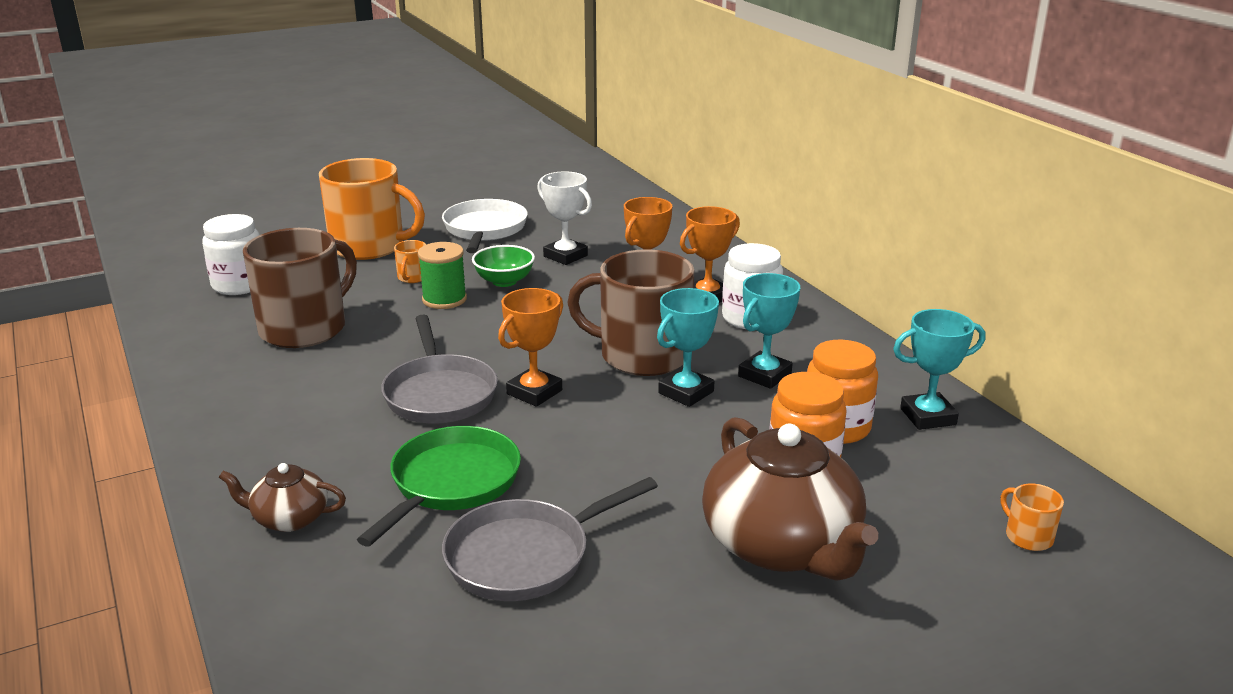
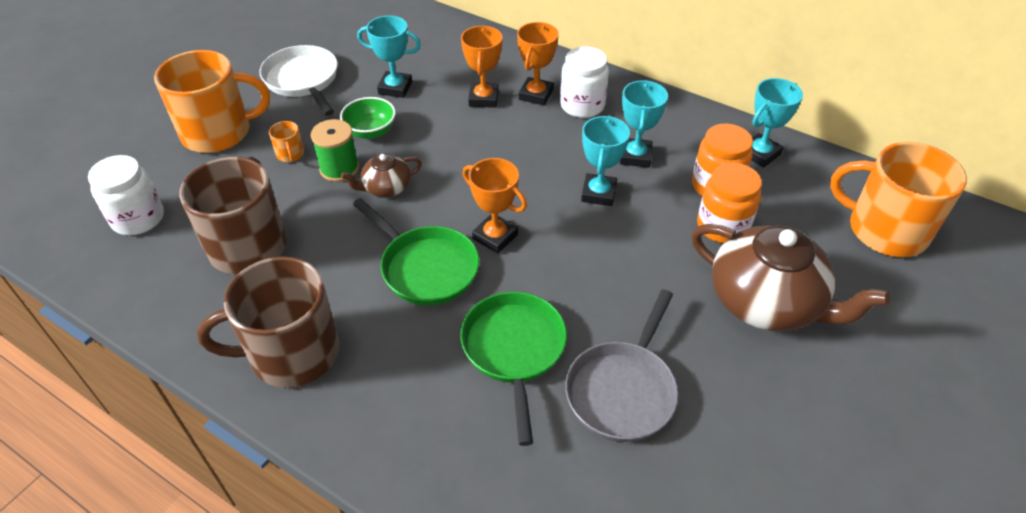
camera: 30 degrees left, 20 degrees up
(289, 518) = (425, 441): brown teapot -> brown teapot (386, 187)
(439, 393) = (425, 267): grey pan -> green pan
(534, 392) = (495, 237): orange trophy -> orange trophy turned 60 degrees counterclockwise
(565, 256) = (395, 88): white trophy -> turquoise trophy
(642, 355) = (540, 170): brown mug -> brown mug (292, 353)
(1028, 536) = (885, 230): orange mug -> orange mug, size x2.50

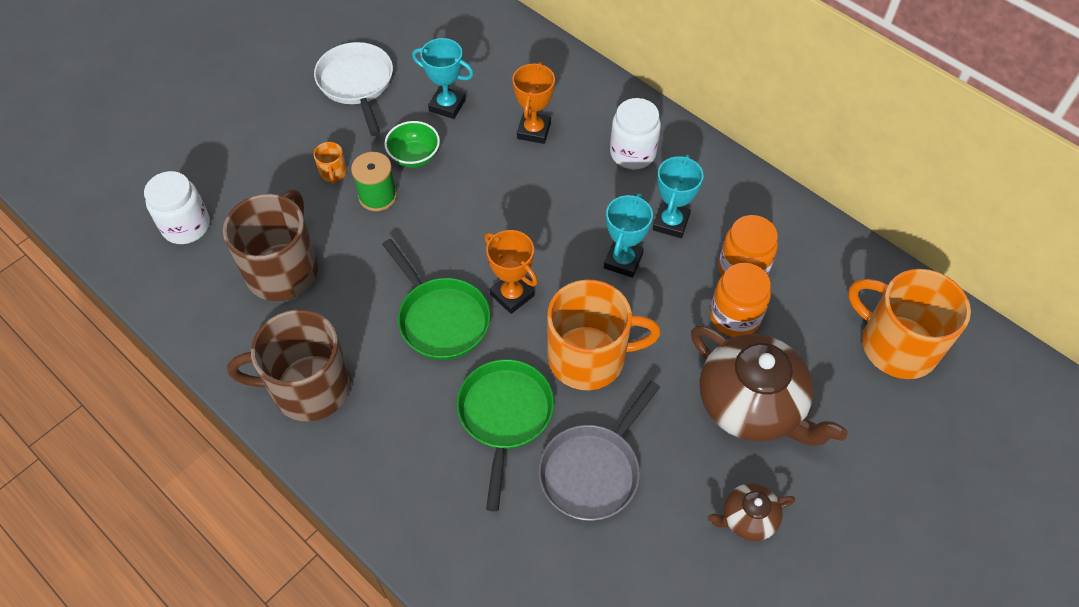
camera: 10 degrees right, 10 degrees up
(218, 132) = (268, 137): orange mug -> orange mug (589, 357)
(386, 187) = (419, 224): brown teapot -> brown teapot (747, 518)
(536, 95) = (588, 133): orange trophy -> none
(760, 154) = (799, 238): turquoise trophy -> none

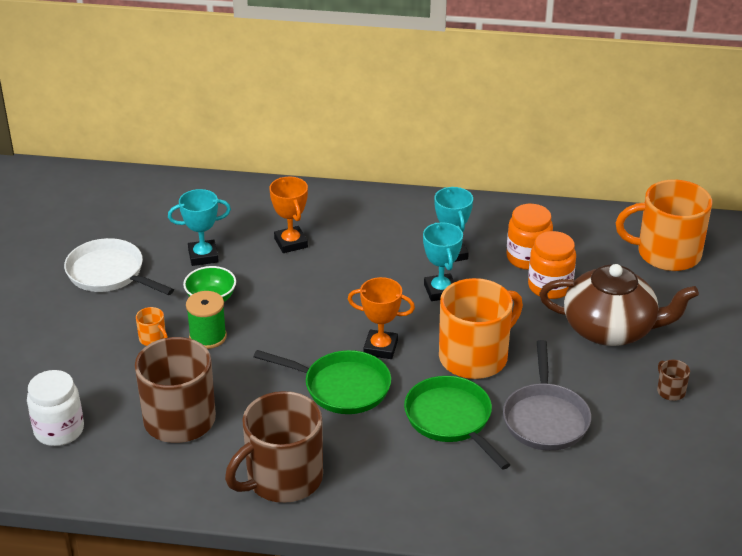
camera: 35 degrees left, 20 degrees down
(632, 153) = (380, 225): white jar -> none
(747, 518) = (670, 391): brown teapot -> brown mug

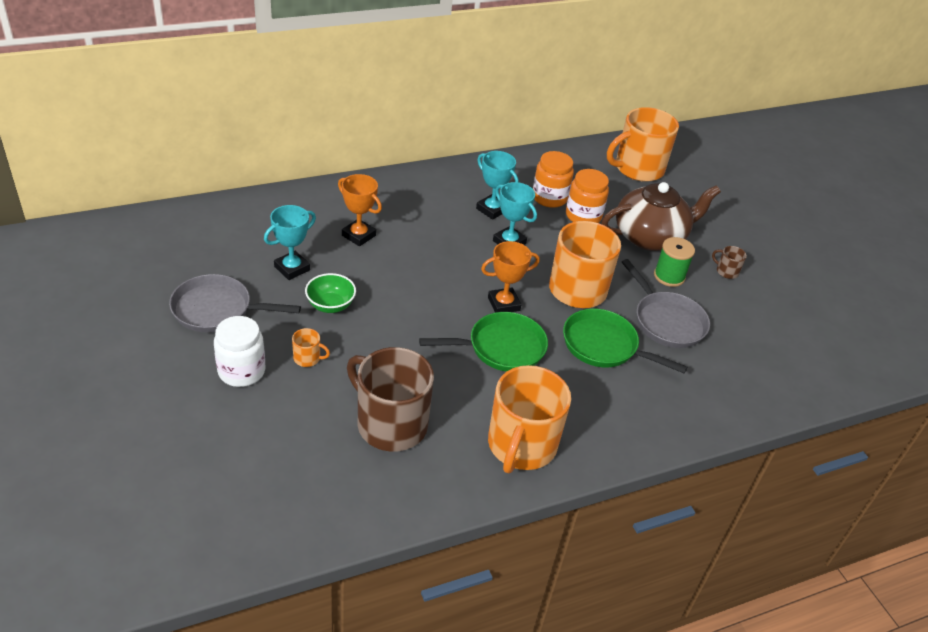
camera: 35 degrees left, 5 degrees up
(59, 430) = (289, 477): white jar -> white jar (241, 371)
(109, 274) = (217, 310): white pan -> grey pan
(208, 337) = (355, 340): green spool -> green spool (669, 276)
(283, 478) = (521, 445): brown mug -> orange mug

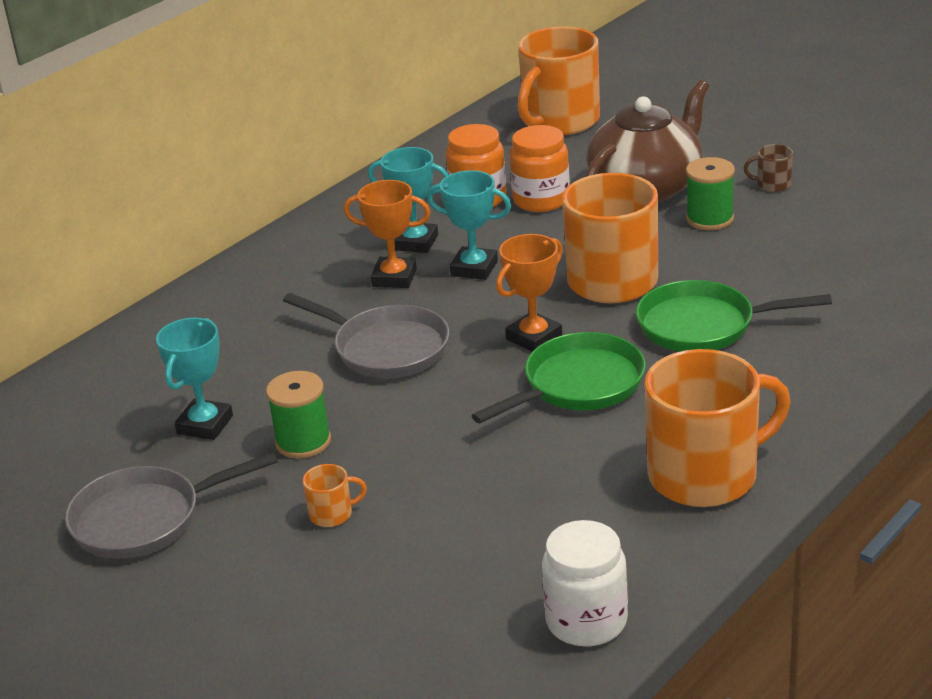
camera: 20 degrees left, 10 degrees down
(241, 371) = (254, 571): white jar -> white jar (586, 621)
(330, 305) = (303, 442): green bowl -> green spool
(358, 235) = (262, 347): orange trophy -> orange trophy (394, 278)
(390, 424) = (518, 532): brown mug -> none
(521, 445) = (705, 475): orange mug -> orange mug turned 105 degrees counterclockwise
(666, 321) = (752, 266): grey pan -> grey pan (385, 348)

